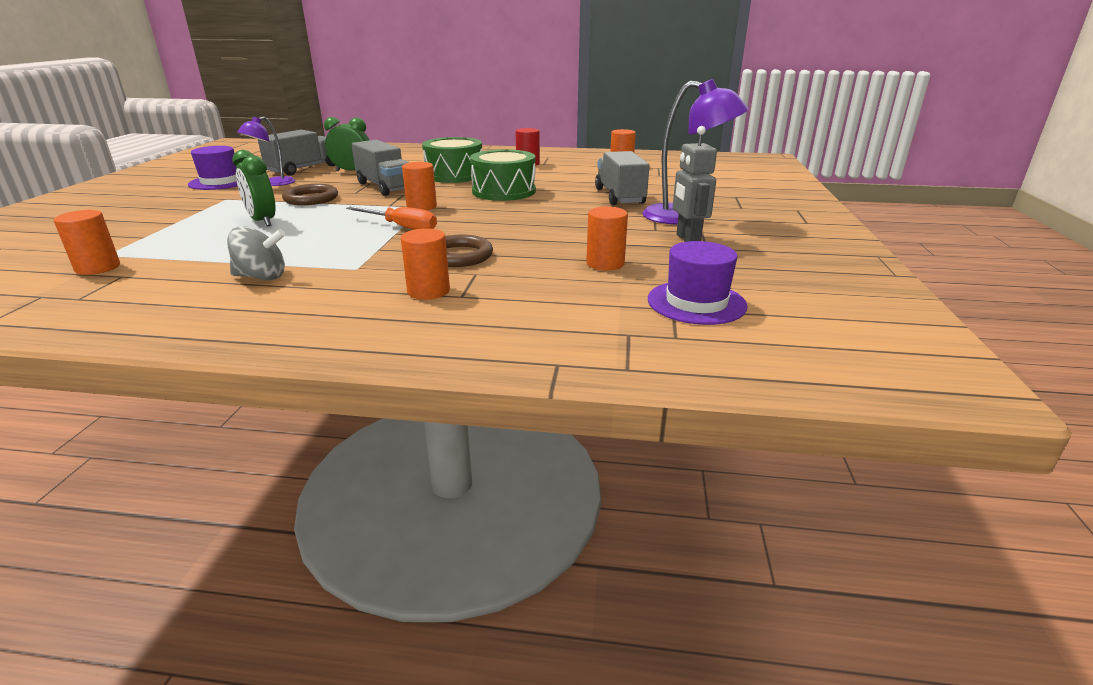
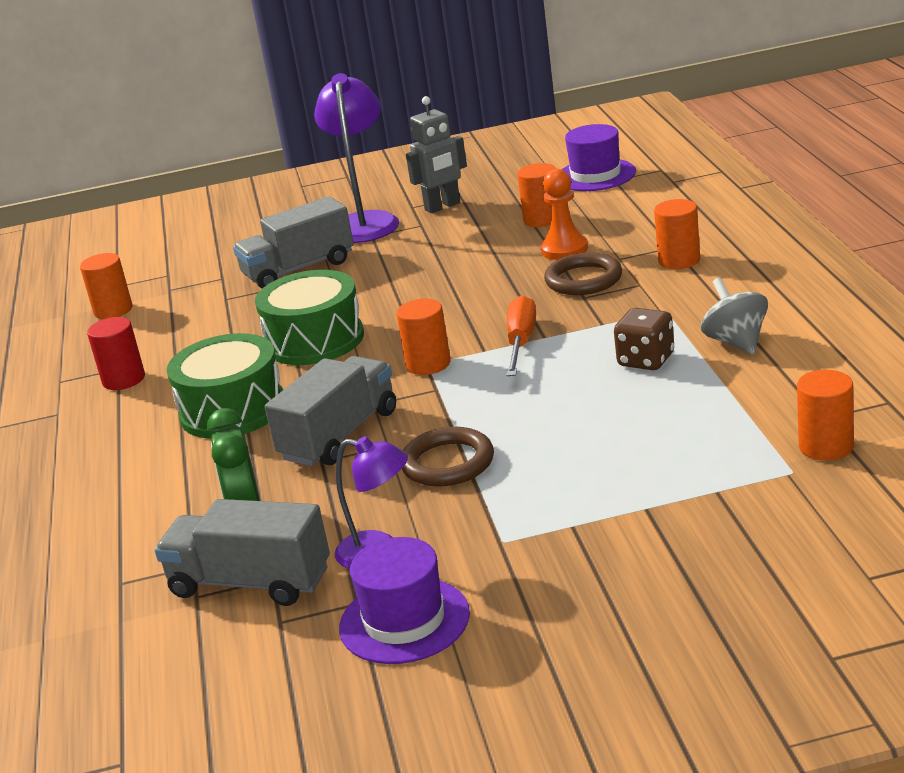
camera: 105 degrees left, 0 degrees up
(262, 221) = (580, 441): green clock -> none
(304, 249) = (646, 360): none -> brown dice
(527, 260) = (564, 249): none -> orange pawn

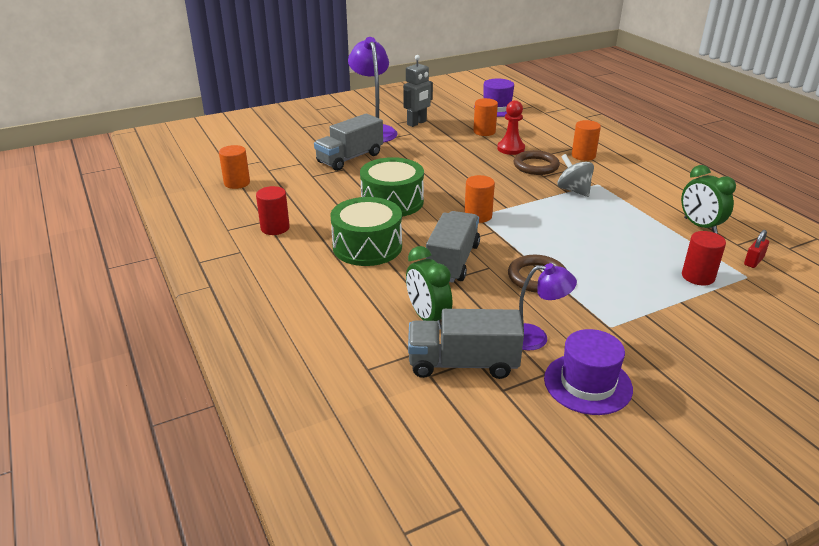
camera: 20 degrees left, 5 degrees up
(521, 342) = (526, 202): orange screwdriver -> none
(564, 249) = (511, 149): orange pawn -> red pawn
(646, 360) = (610, 212): brown dice -> none
(707, 469) = (698, 276): none -> red cylinder
(736, 342) = (653, 202): grey spinning top -> grey spinning top (573, 190)
(783, 385) = (700, 226): none -> green clock
(826, 446) = (753, 261): orange cylinder -> red padlock

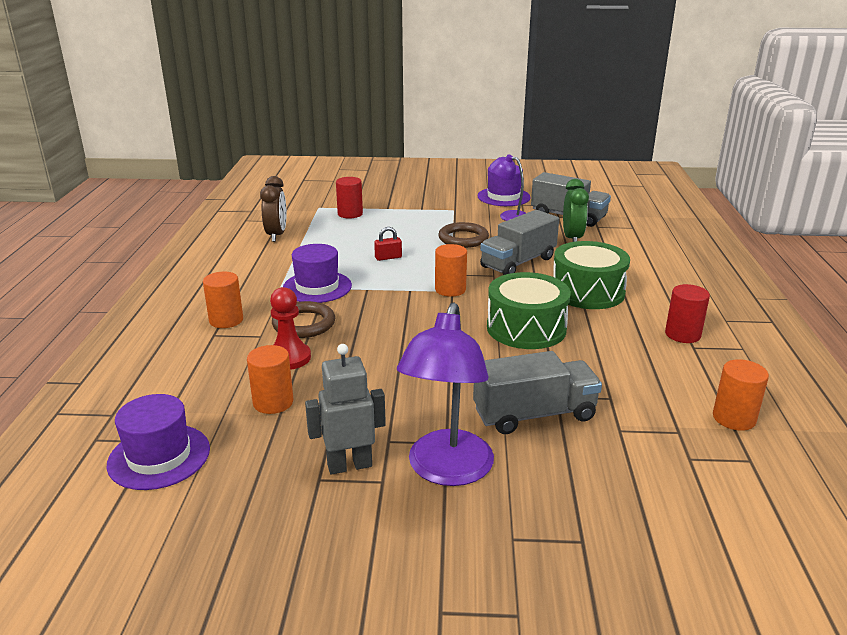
camera: 150 degrees left, 5 degrees down
(573, 190) = (317, 287): grey spinning top -> purple hat
(700, 226) = (276, 235): green clock -> brown clock
(753, 261) = (294, 211): red padlock -> red padlock (388, 257)

